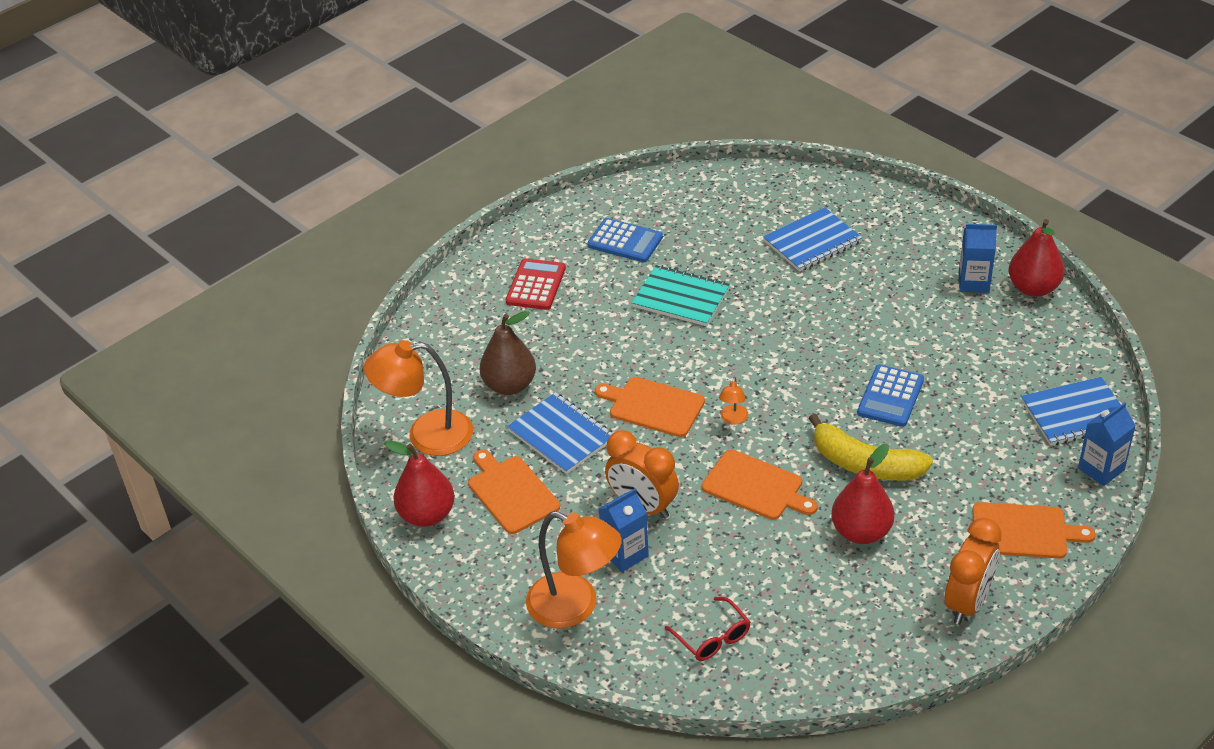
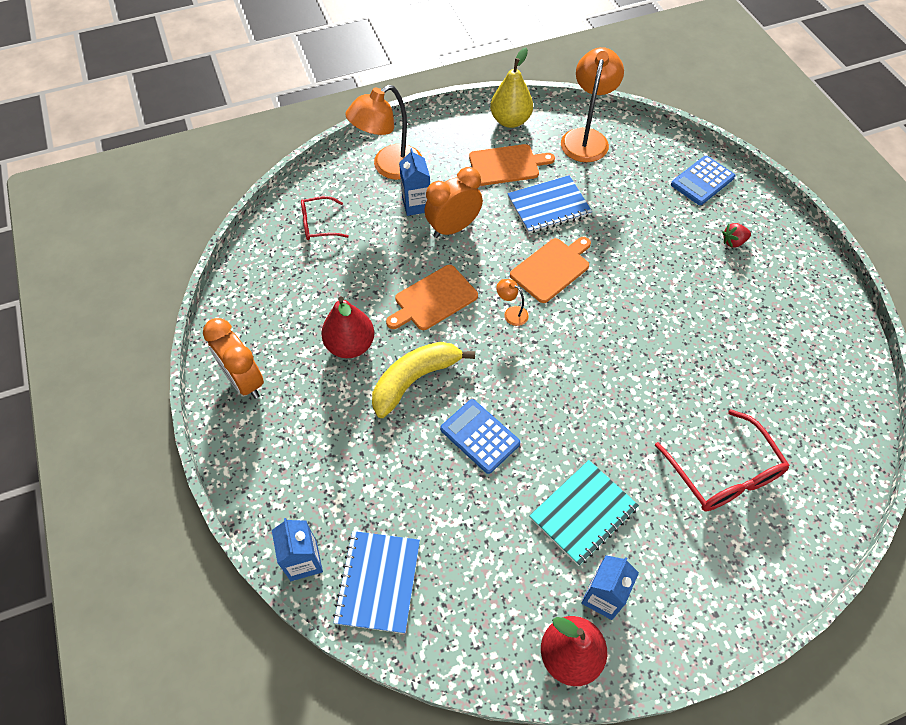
camera: 110 degrees right, 15 degrees up
(427, 515) = (510, 121): red pear -> yellow pear
(509, 385) = (617, 193): brown pear -> none
(535, 285) = (733, 242): red calculator -> red strawberry
(625, 241) = (775, 321): blue calculator -> blue calculator (702, 181)
(681, 298) = (678, 334): turquoise notebook -> turquoise notebook (583, 513)
(812, 242) = (724, 474): blue notebook -> red glasses
(1024, 531) = (280, 457): orange cutting board -> none

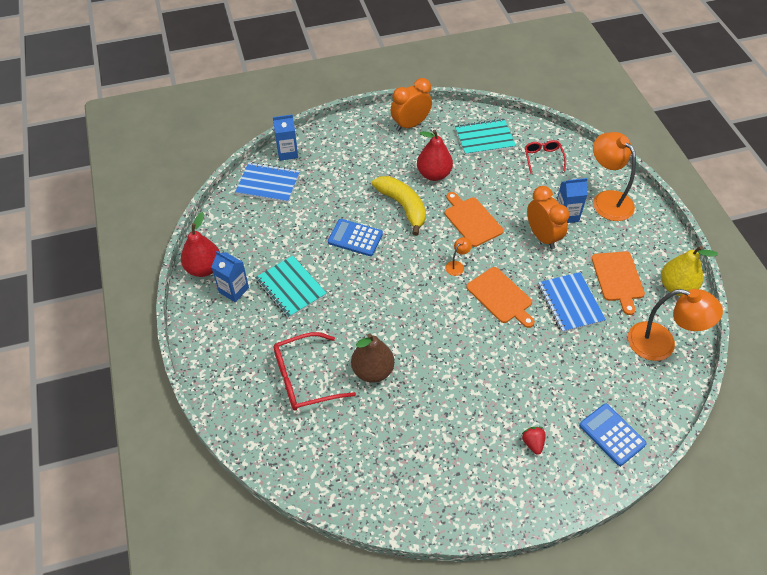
camera: 95 degrees right, 5 degrees down
(279, 287) = (484, 138): none -> turquoise notebook
(479, 436) = (355, 238): blue calculator -> blue calculator turned 120 degrees counterclockwise
(690, 395) = (372, 371): none -> brown pear

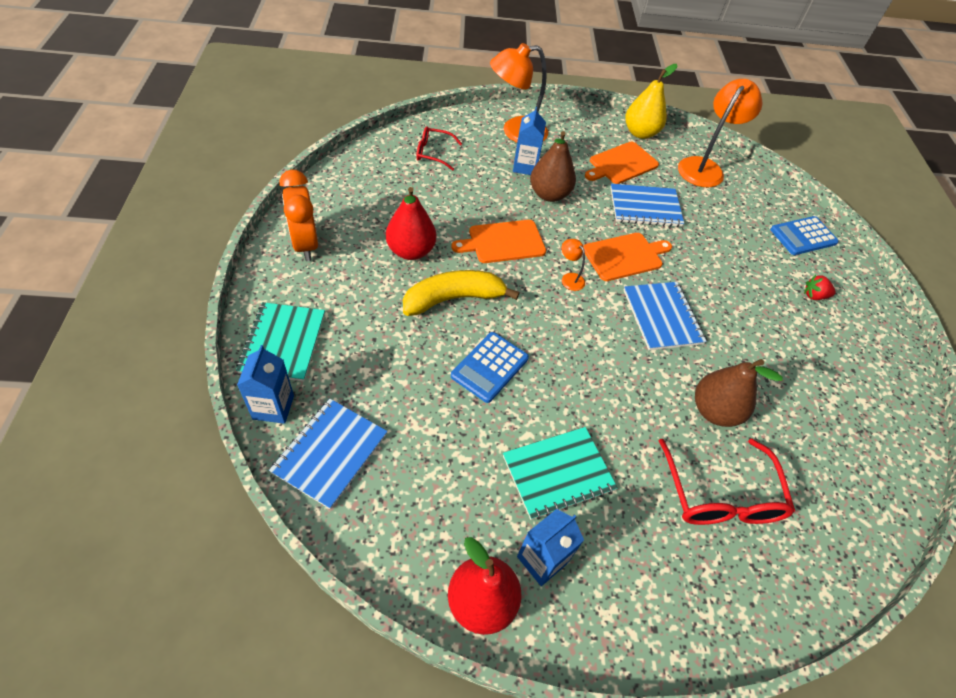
camera: 80 degrees left, 0 degrees up
(448, 329) = (662, 317): none -> blue notebook
(484, 138) = (374, 186): turquoise notebook -> turquoise notebook (283, 343)
(542, 236) = (549, 194): orange clock -> brown pear
(618, 278) = (621, 164): orange cutting board -> orange cutting board turned 135 degrees clockwise

